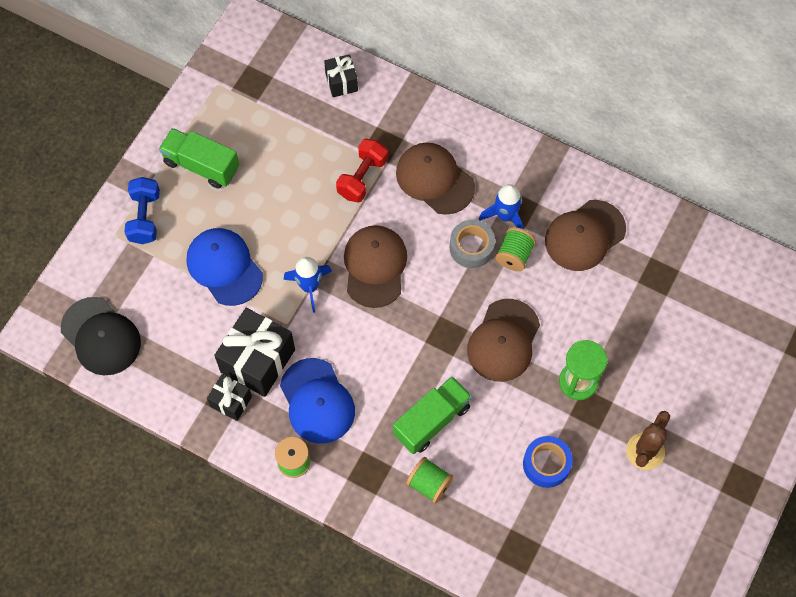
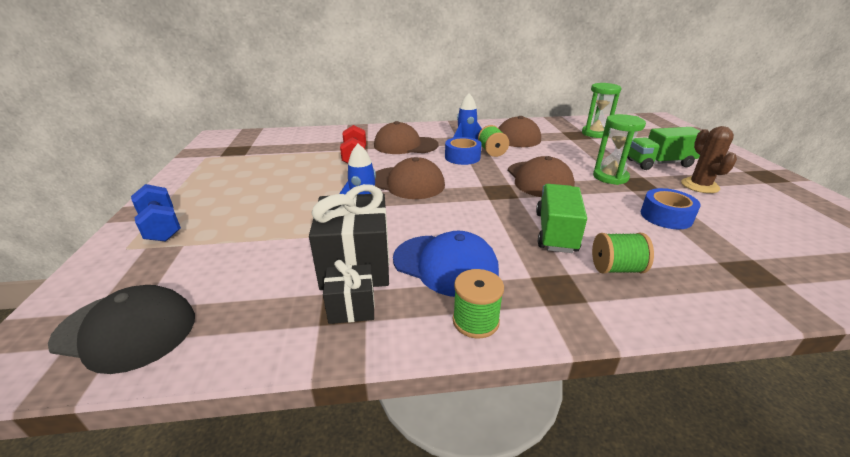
camera: 35 degrees left, 35 degrees down
(201, 165) = (212, 188): green truck -> green truck (659, 163)
(224, 267) = (271, 225): blue cap -> none
(341, 82) = (304, 136): black gift -> none
(375, 266) = (407, 183): brown cap -> brown cap turned 150 degrees clockwise
(471, 247) = (462, 157): grey tape -> blue tape
(686, 287) = (595, 133): none -> green hourglass

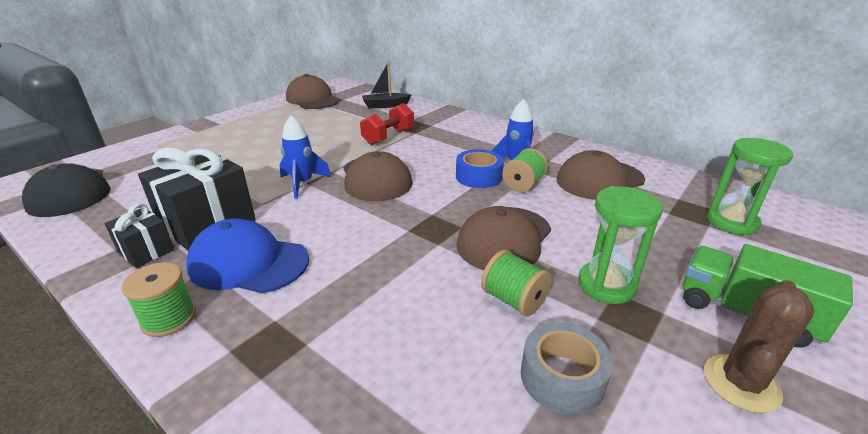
camera: 45 degrees right, 0 degrees up
(161, 227) = (190, 139): blue dumbbell -> none
(301, 139) = (385, 105): none -> black boat
(405, 145) = (452, 142): brown cap -> brown cap (312, 99)
(445, 265) = (248, 263): blue cap -> blue cap turned 120 degrees clockwise
(555, 232) = (389, 299): green truck -> none
(616, 268) = (355, 376): green spool -> green spool (513, 300)
(666, 216) = (562, 377): blue tape -> grey tape

